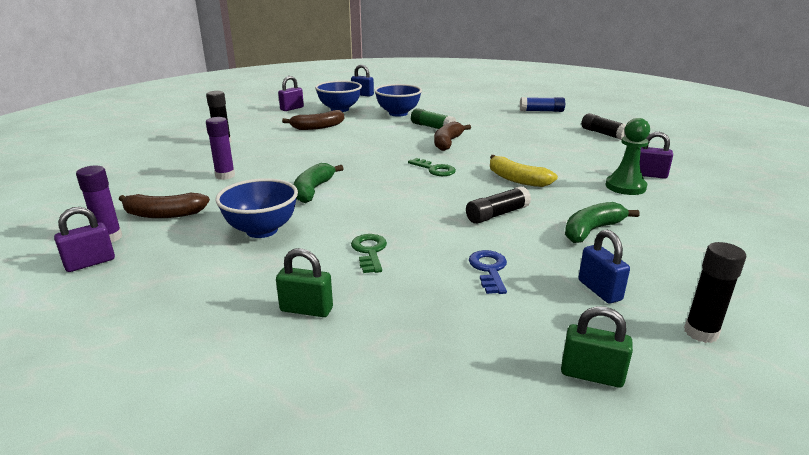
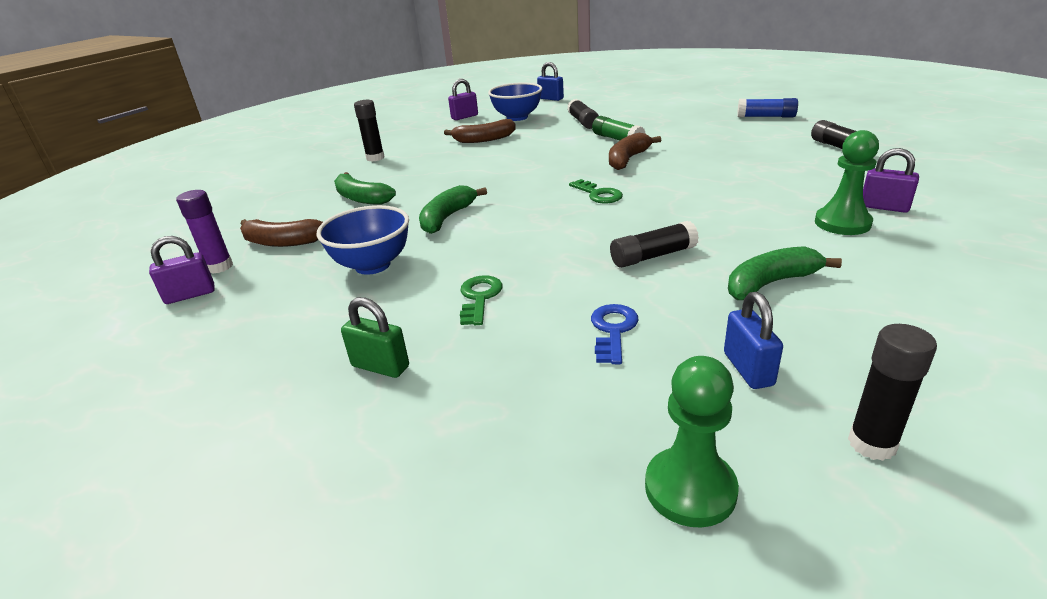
camera: 15 degrees right, 5 degrees up
(225, 176) = (361, 198): purple glue stick -> green banana
(398, 113) = (583, 122): blue bowl -> black glue stick
(517, 179) = (696, 209): yellow banana -> none
(591, 375) = (690, 489): green padlock -> green pawn

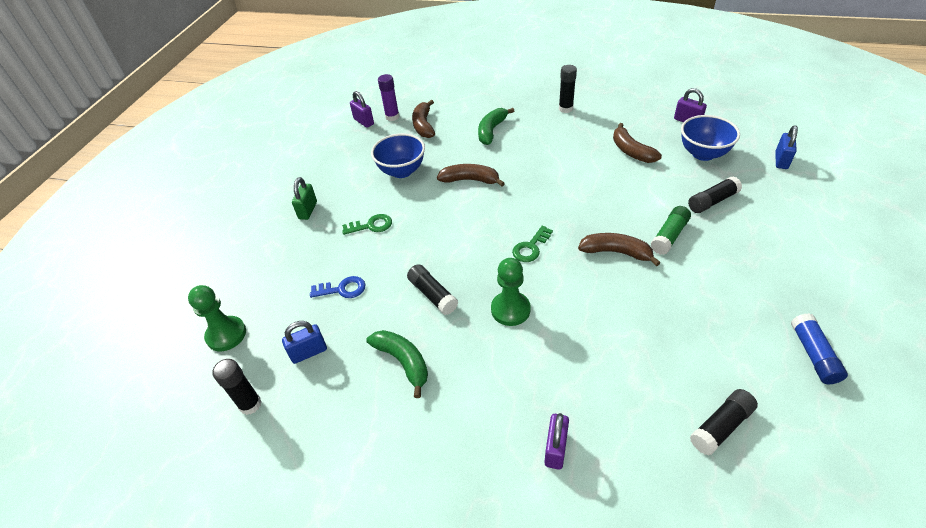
camera: 75 degrees right, 15 degrees up
(447, 218) = (470, 180): green banana -> brown banana
(842, 223) = (512, 412): green pawn -> green pawn (510, 310)

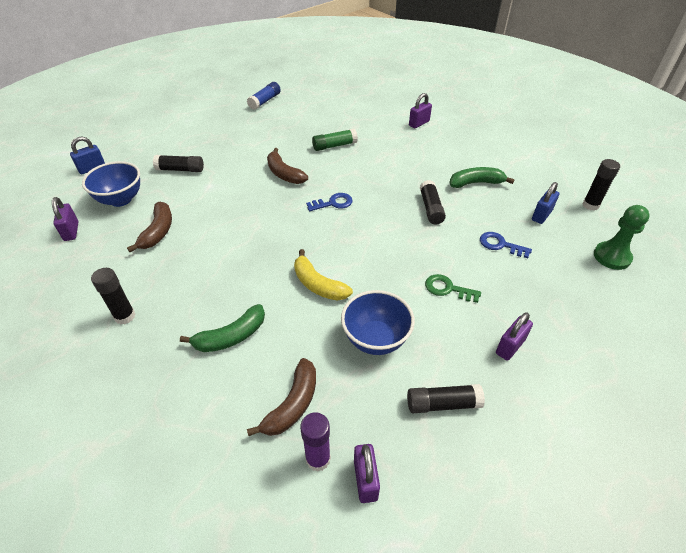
camera: 150 degrees left, 0 degrees up
(308, 210) = (510, 347): green padlock -> purple padlock
(309, 352) = (541, 215): blue padlock -> blue padlock turned 60 degrees counterclockwise
(403, 362) = (476, 183): green banana -> green banana turned 90 degrees clockwise
(470, 180) = (318, 284): brown banana -> yellow banana
(510, 310) = (386, 177): green pawn -> none
(531, 247) = (333, 203): green key -> blue key
(669, 236) = (240, 166): green glue stick -> green glue stick (334, 146)
(721, 426) = (339, 102): black glue stick -> black glue stick (442, 404)

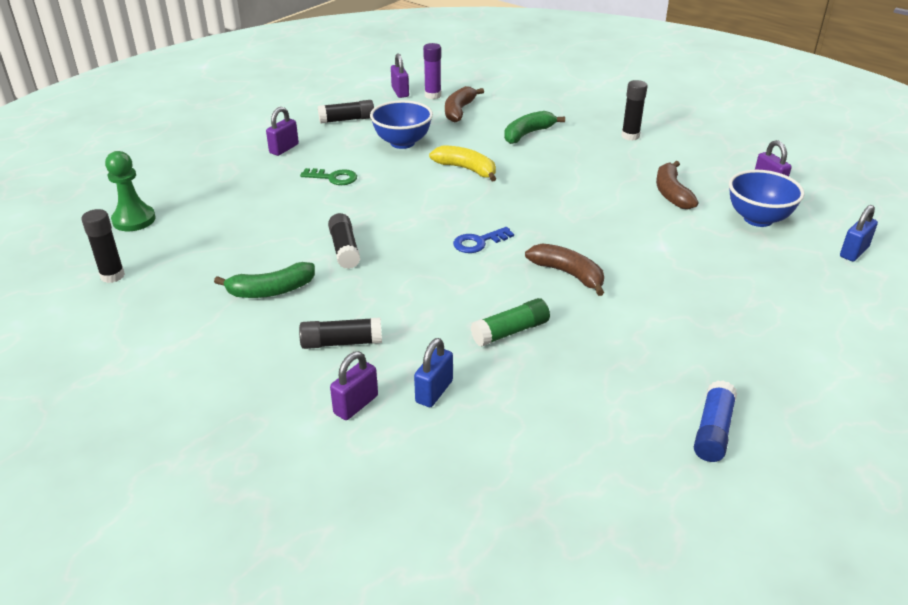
camera: 170 degrees right, 10 degrees down
(180, 169) = (726, 264): black glue stick -> black glue stick (341, 343)
(500, 245) = (263, 218): blue key -> none
(541, 215) = (193, 255): blue padlock -> blue padlock (434, 391)

